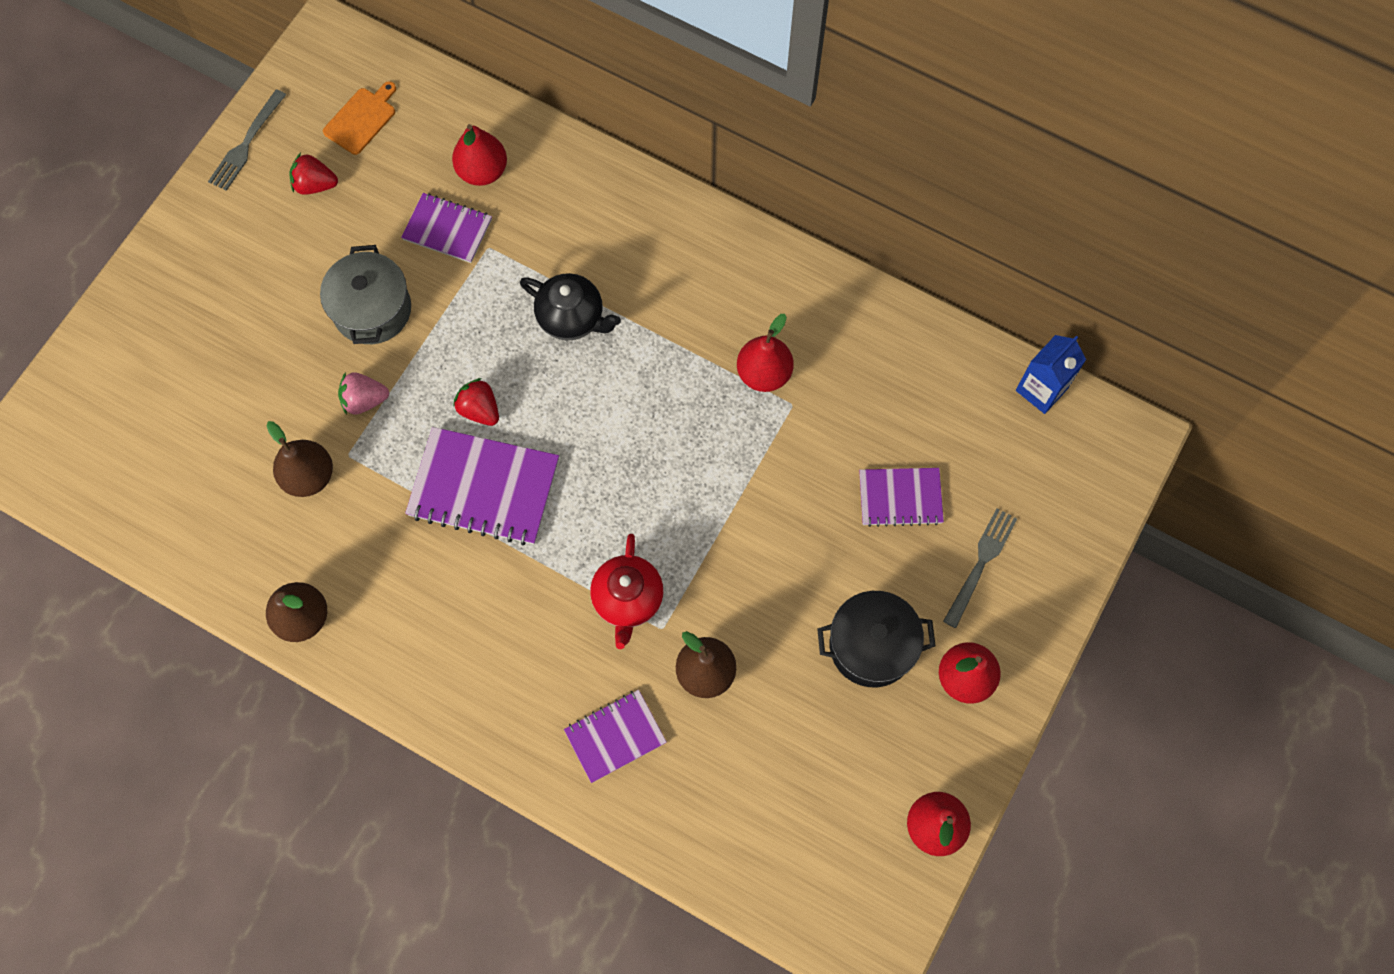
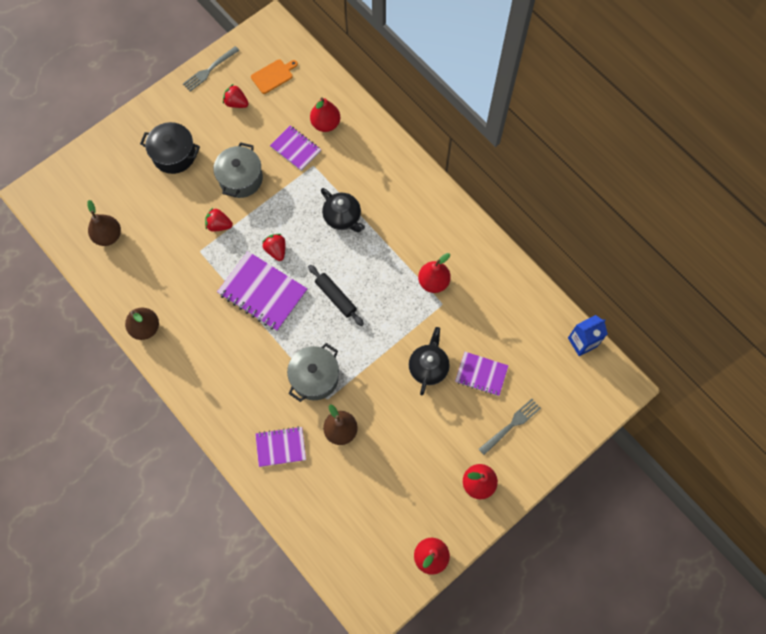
camera: 20 degrees right, 0 degrees up
(309, 476) = (176, 255): brown pear -> brown pear (108, 236)
(364, 400) = (219, 225): pink strawberry -> red strawberry
(611, 454) = (335, 297): none -> black rolling pin
(628, 600) = (315, 377): red teapot -> grey pot
(810, 516) = (428, 367): none -> black teapot
(871, 646) = (434, 448): black pot -> black pot (174, 155)

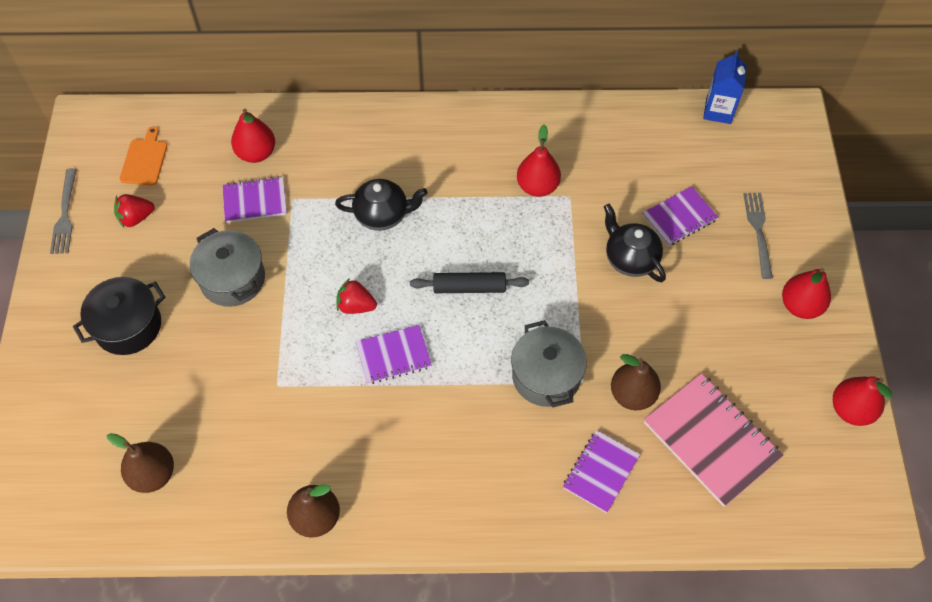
camera: 50 degrees left, 10 degrees down
(219, 225) = (266, 342): red strawberry -> none
(263, 292) = (393, 355): purple notebook -> purple notebook, size x0.61
(347, 492) = (711, 440): none -> pink notebook

